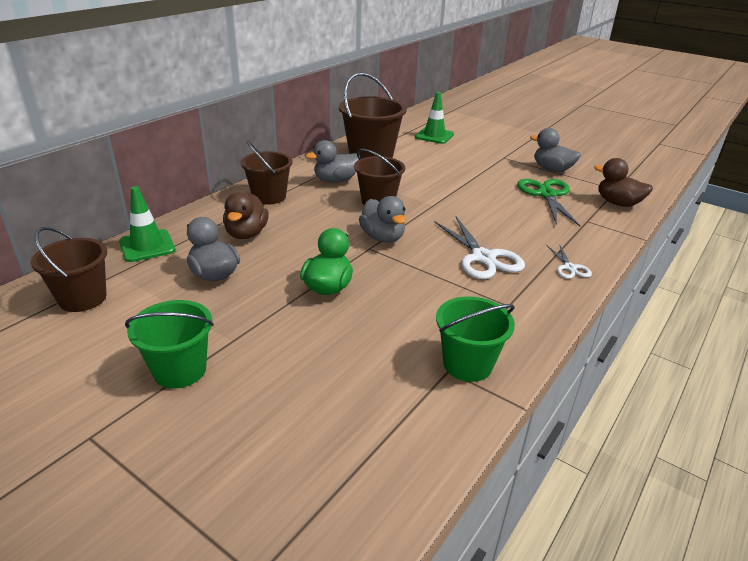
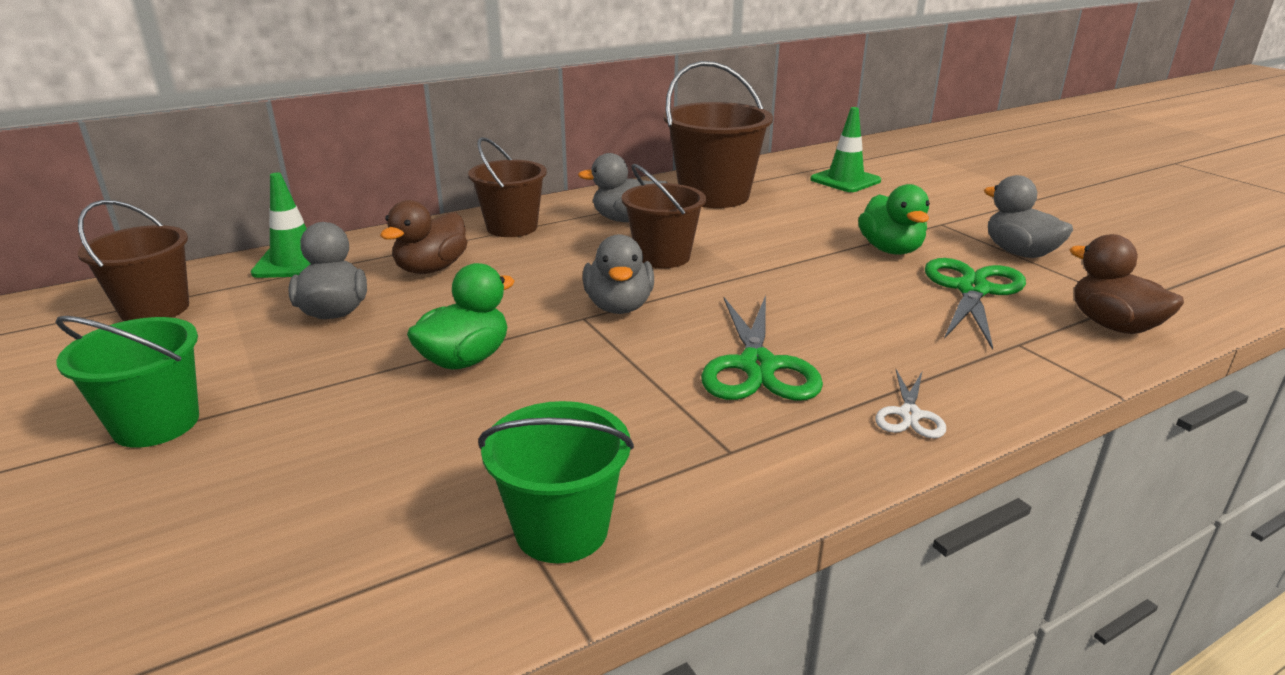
camera: 25 degrees right, 5 degrees down
(483, 258) = (757, 366): white scissors -> green scissors
(491, 177) = (890, 250): none -> green duck

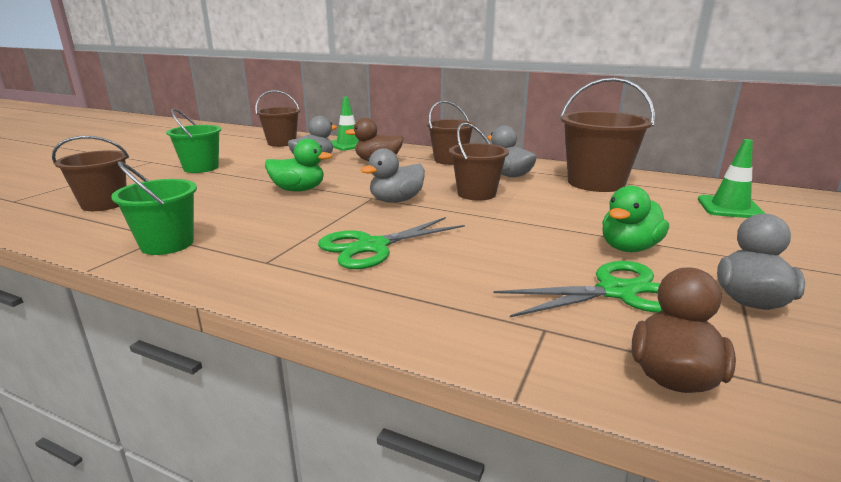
camera: 55 degrees right, 5 degrees down
(207, 585) = (104, 204): none -> brown bucket
(909, 415) = (364, 304): white scissors -> none

